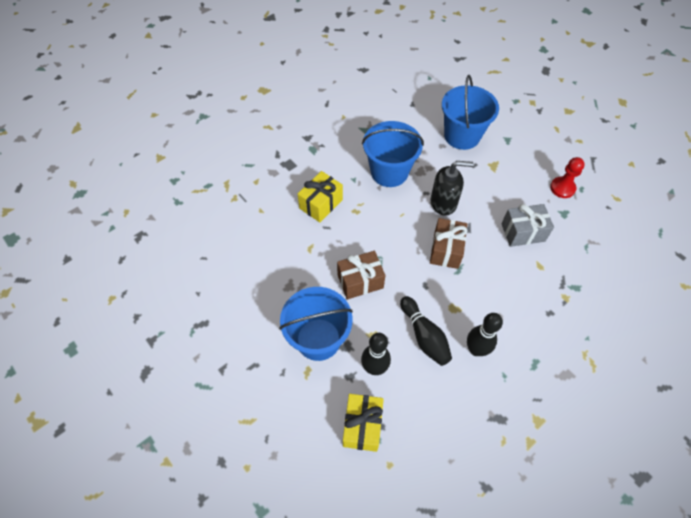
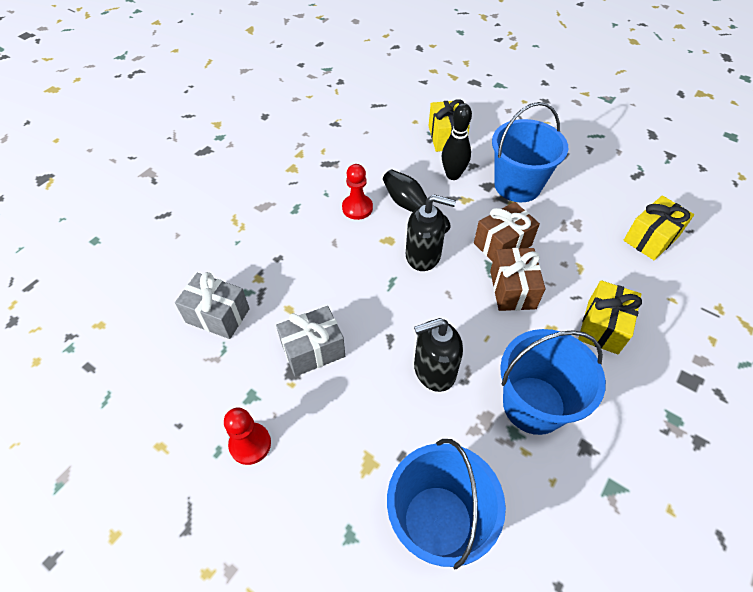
camera: 165 degrees right, 5 degrees down
(239, 258) = (651, 238): none -> yellow gift
(428, 286) = (423, 255): none -> black soap dispenser
(446, 250) = (413, 302): brown gift -> brown gift (512, 289)
(476, 349) = (357, 208): black bowling pin -> red pawn
(594, 272) = (217, 315): none -> grey gift

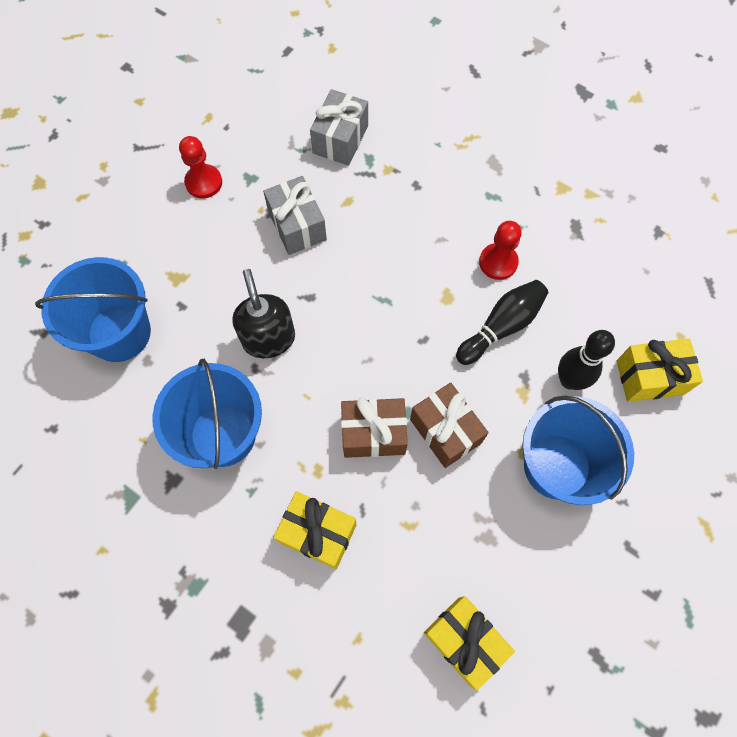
camera: 90 degrees right, 15 degrees up
(423, 255) = (424, 335): black soap dispenser -> none

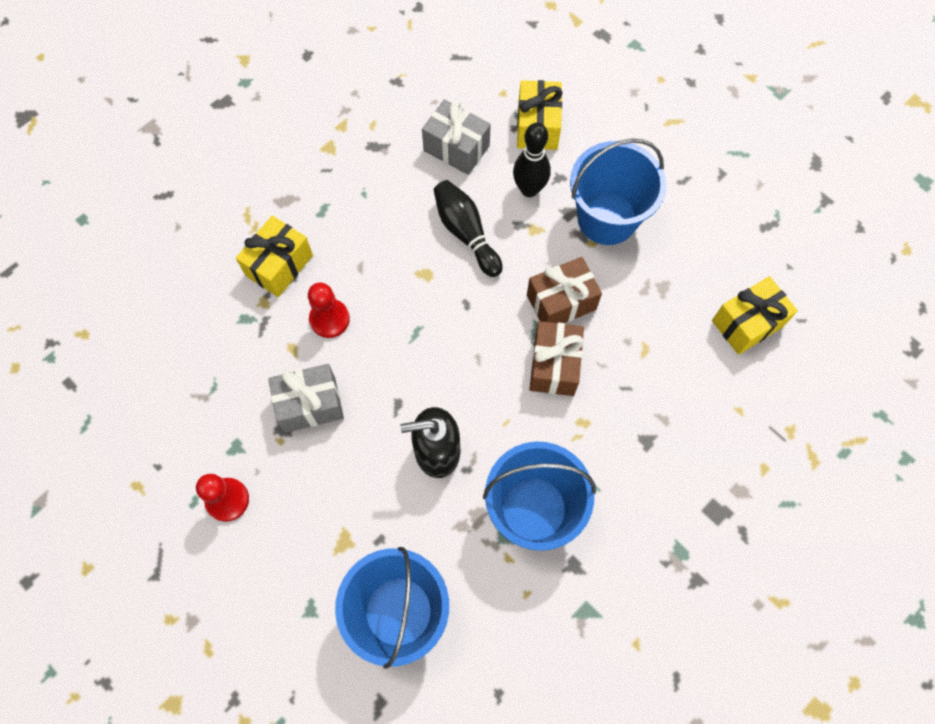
camera: 80 degrees left, 0 degrees up
(318, 533) = (643, 431): yellow gift -> yellow gift (279, 265)
(340, 139) = (212, 344): grey gift -> grey gift (456, 148)
(498, 262) = (398, 221): red pawn -> red pawn (329, 319)

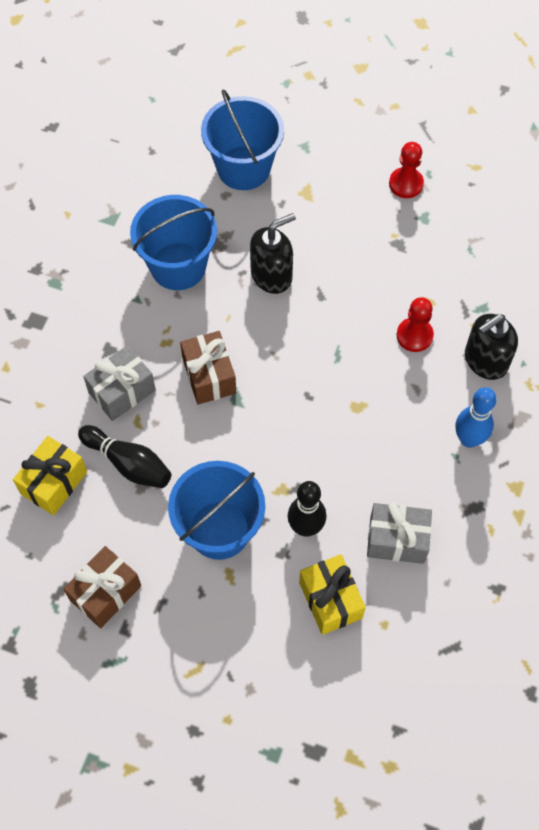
camera: 155 degrees right, 5 degrees down
(279, 265) = (485, 361): yellow gift -> black soap dispenser
(310, 405) = (388, 267): grey gift -> grey gift (122, 391)
(342, 202) = (469, 439): none -> blue bowling pin
(466, 233) = (342, 458): black bowling pin -> black bowling pin (128, 463)
(561, 302) = (227, 432): brown gift -> brown gift (105, 593)

